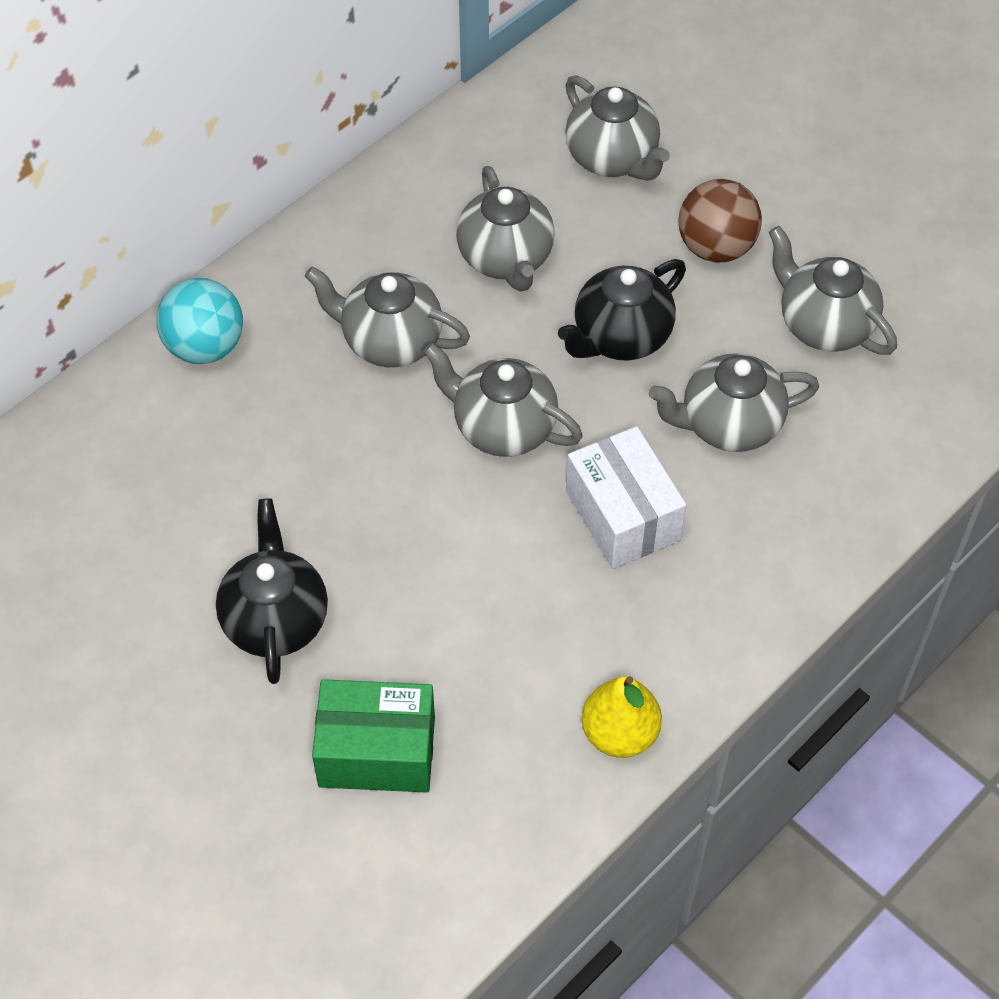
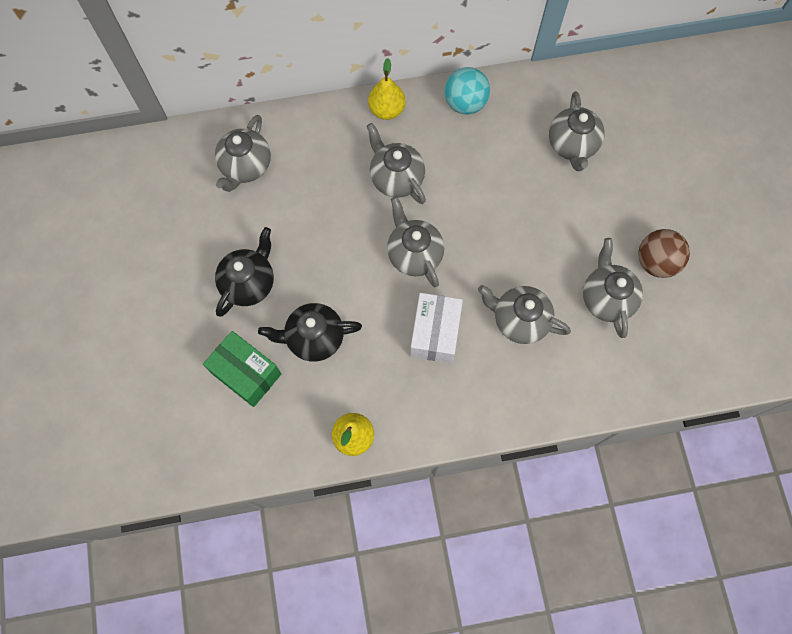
camera: 35 degrees right, 15 degrees up
(205, 346) = (313, 130): turquoise ball -> turquoise ball (465, 103)
(300, 258) = (387, 110): none -> yellow pear
(506, 259) = (480, 168): grey teapot -> grey teapot (245, 166)
(620, 337) = (503, 242): black teapot -> black teapot (314, 338)
(716, 247) = (585, 224): brown ball -> brown ball (656, 262)

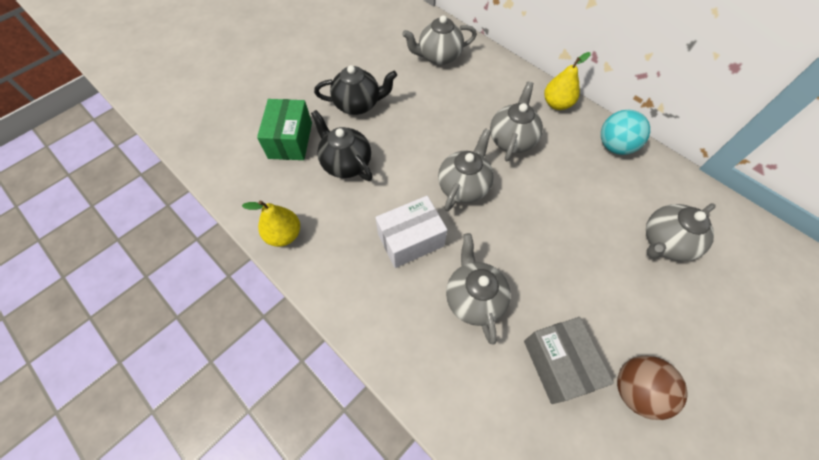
camera: 55 degrees right, 10 degrees down
(606, 298) = (558, 364): grey teapot -> grey box

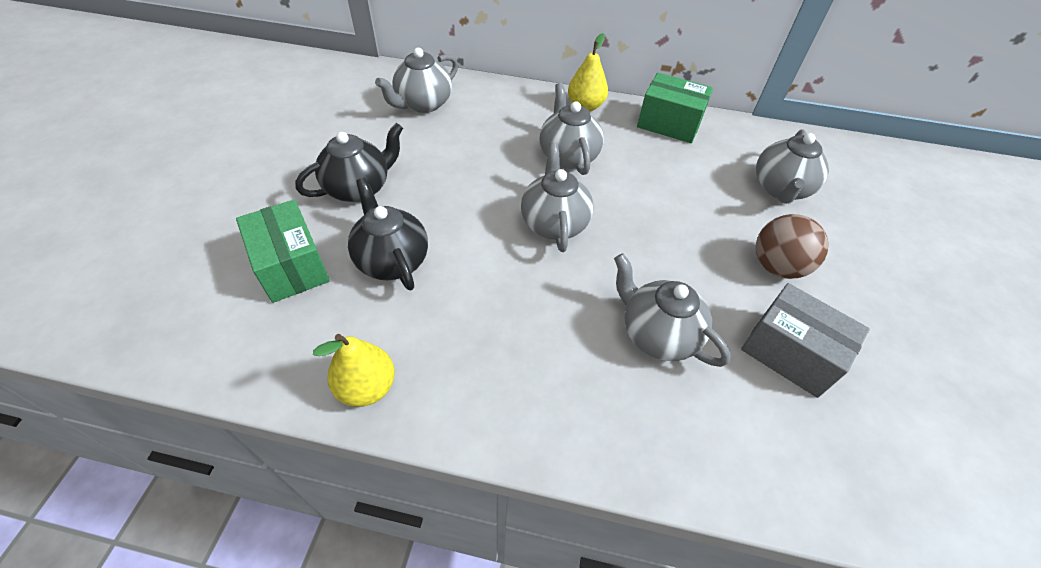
camera: 35 degrees left, 10 degrees down
(346, 163) = (392, 260): black teapot -> black teapot turned 45 degrees clockwise
(411, 240) = (539, 308): white box -> none
(614, 146) = (669, 124): turquoise ball -> green box
(635, 390) = (871, 336): brown ball -> brown ball (777, 266)

